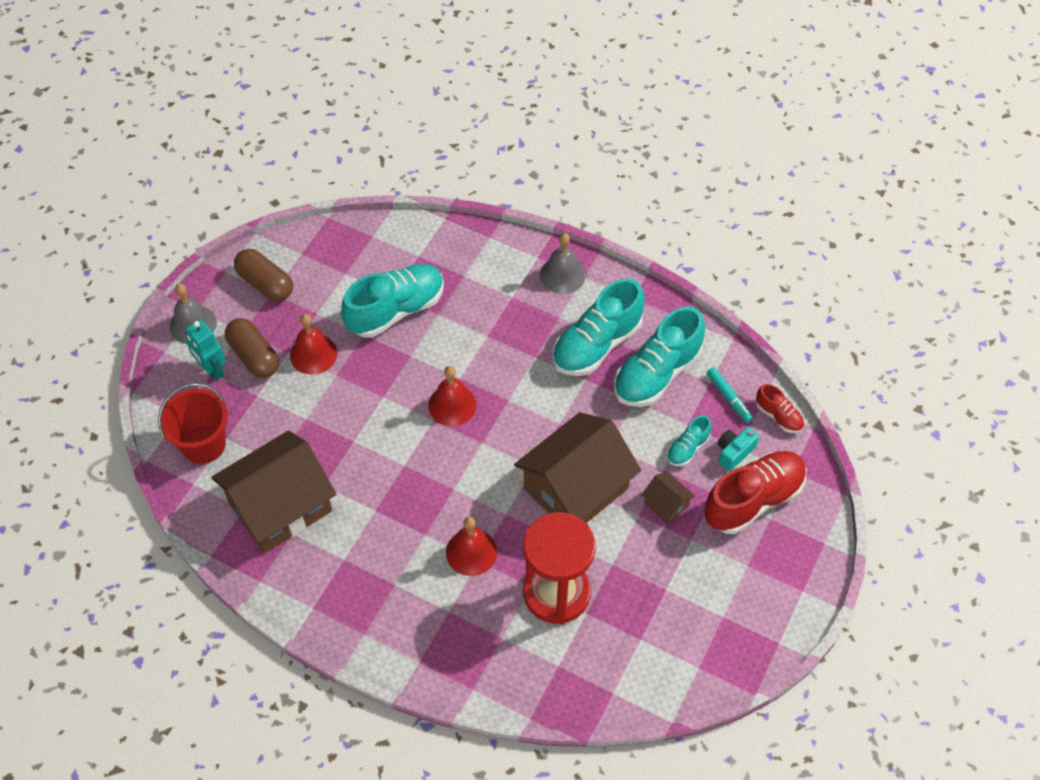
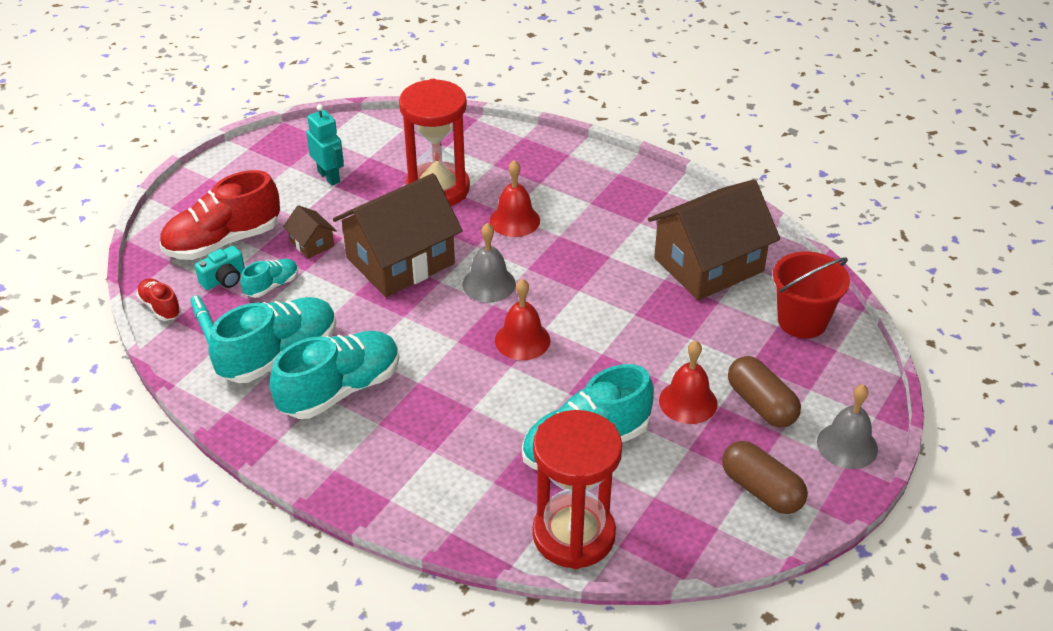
camera: 175 degrees left, 15 degrees down
(212, 370) = (810, 393): turquoise robot -> turquoise robot (329, 177)
(403, 241) = (573, 535): none -> red hourglass
(562, 275) = (361, 474): grey bell -> grey bell (489, 284)

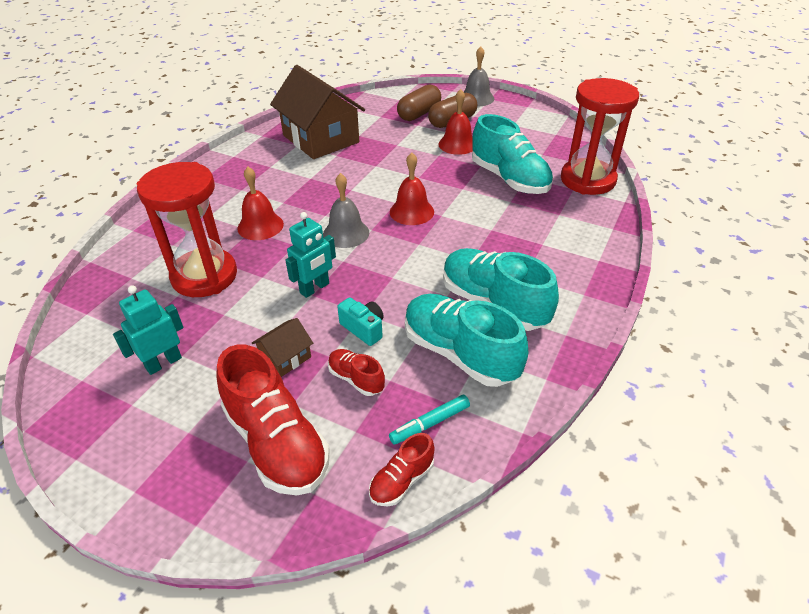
camera: 95 degrees left, 0 degrees up
(224, 279) = (347, 425): turquoise camera -> turquoise camera (363, 329)
(272, 286) = (356, 379): turquoise shoe -> red shoe
(400, 261) = (315, 288): brown house -> turquoise robot
(761, 490) = (521, 121): brown capsule -> brown capsule (419, 114)
(802, 321) = (375, 108): red bucket -> none

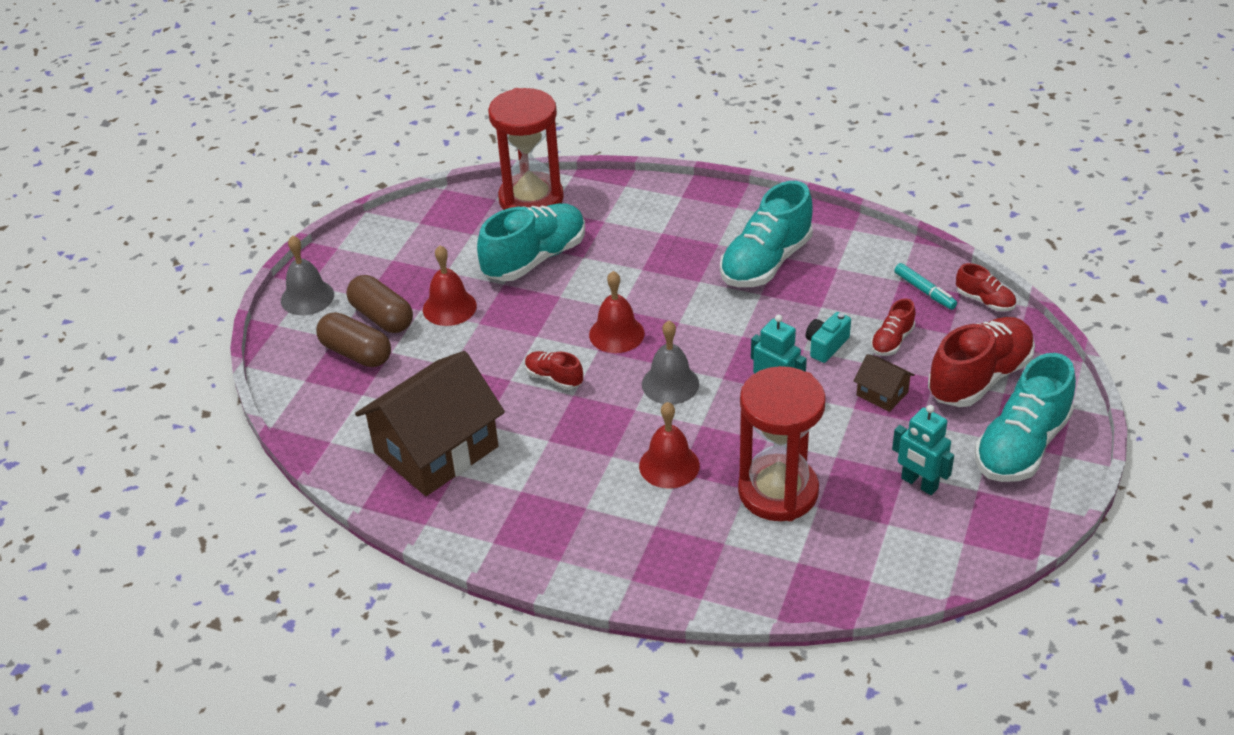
camera: 95 degrees left, 0 degrees up
(371, 182) = (554, 378): none -> red shoe
(460, 353) = (839, 280): turquoise shoe -> turquoise shoe (1021, 446)

